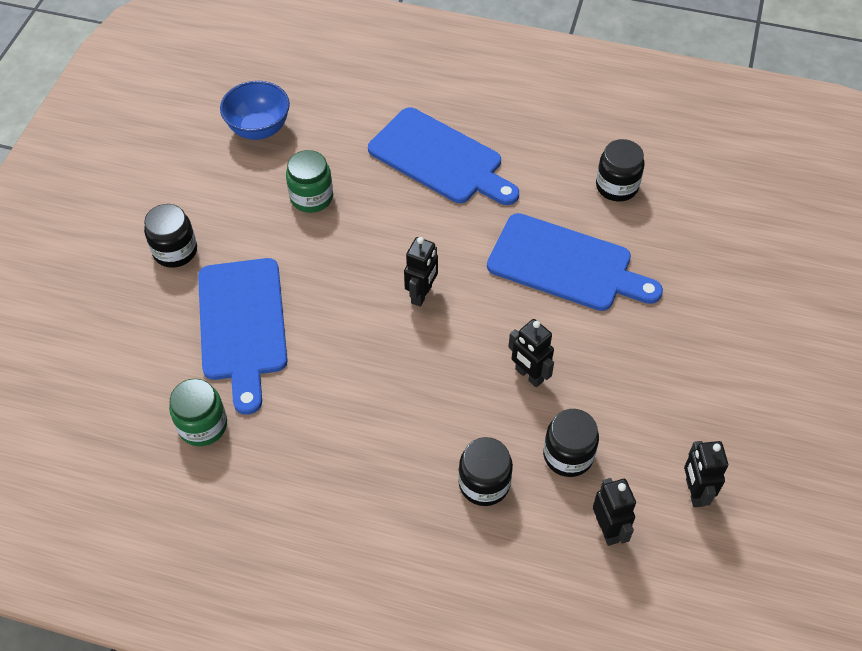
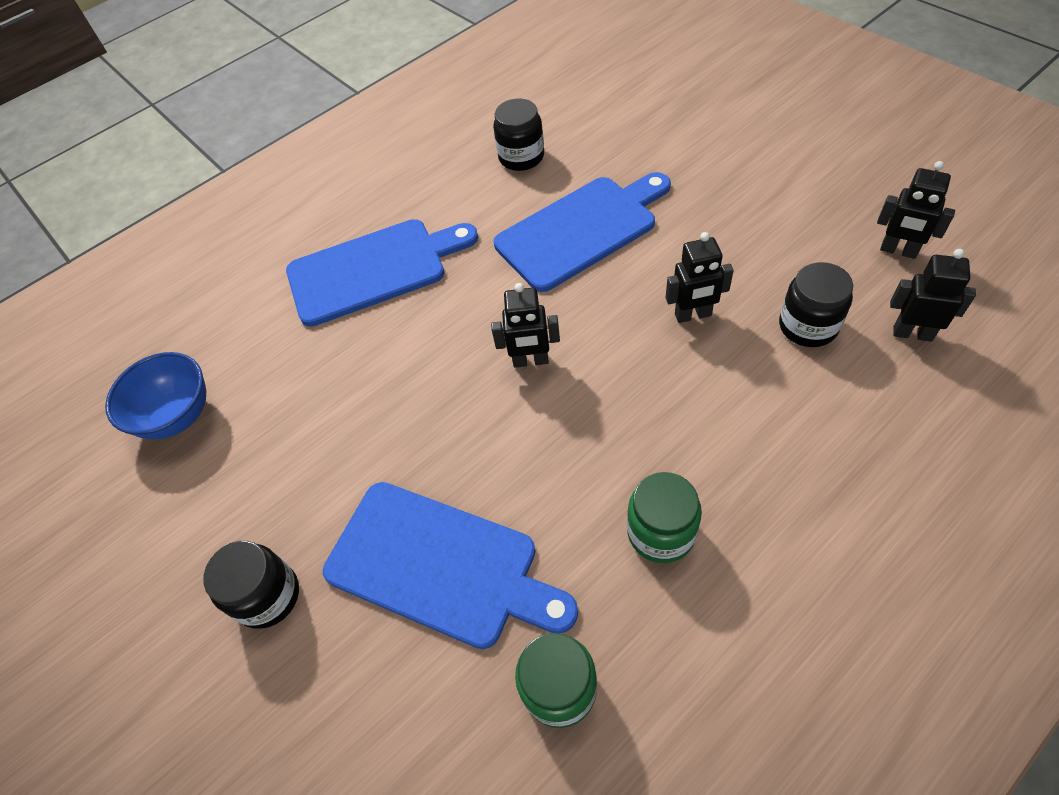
camera: 50 degrees left, 0 degrees up
(311, 197) = (320, 406): green jar -> green jar (661, 532)
(422, 294) = (530, 361): black robot -> black robot turned 120 degrees clockwise
(484, 483) = (807, 413): black jar -> none

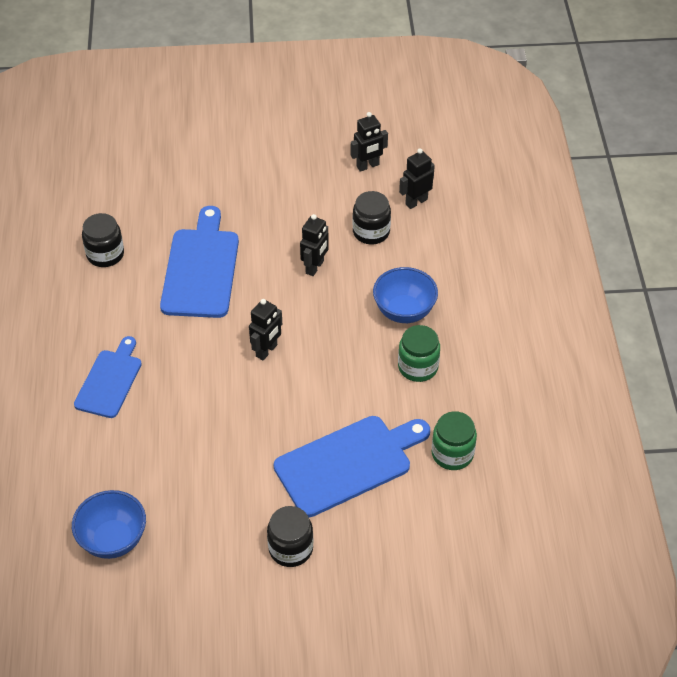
camera: 60 degrees left, 5 degrees down
(373, 270) = (110, 381): blue cutting board -> blue cutting board, size x0.64
(730, 450) = (404, 311): none -> blue bowl

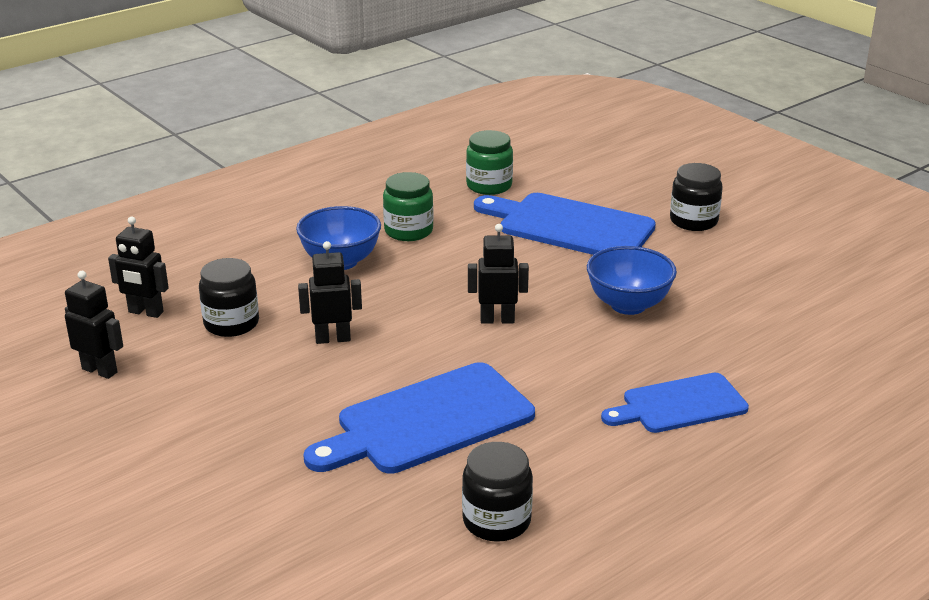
camera: 125 degrees left, 20 degrees down
(113, 540) = (835, 308): blue bowl -> blue bowl (628, 305)

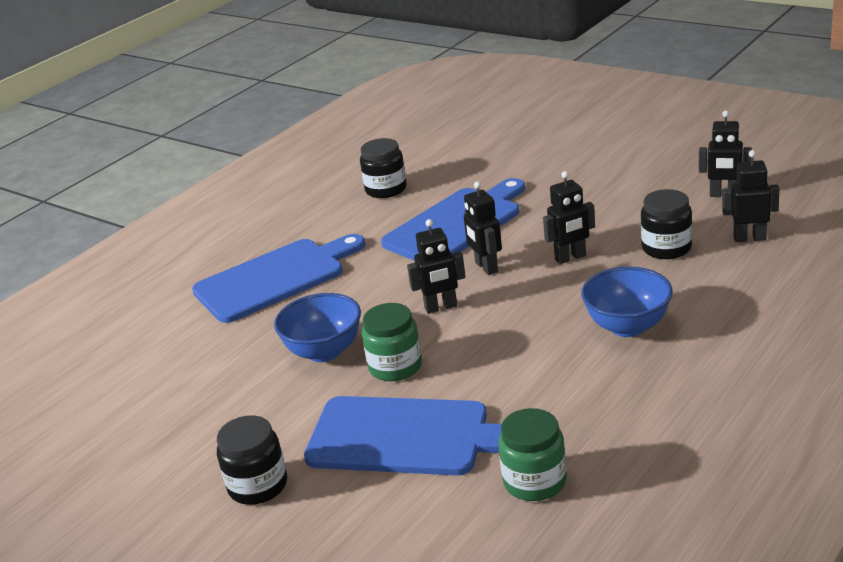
camera: 170 degrees right, 0 degrees up
(408, 231) = (587, 382): green jar -> green jar (395, 367)
(427, 352) = (486, 267): none -> black robot
(679, 405) = (275, 278): blue cutting board -> blue cutting board, size x1.57

